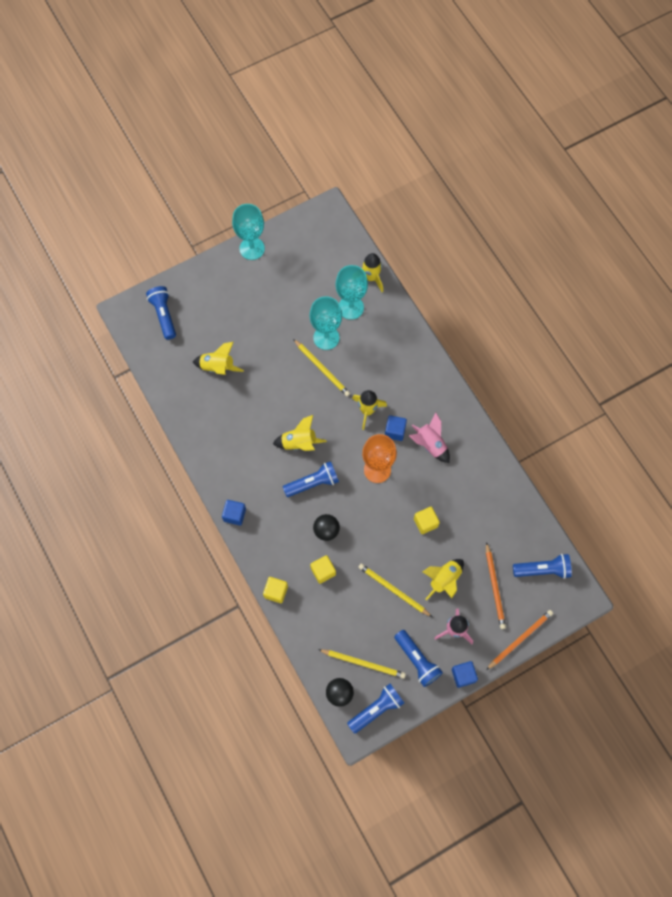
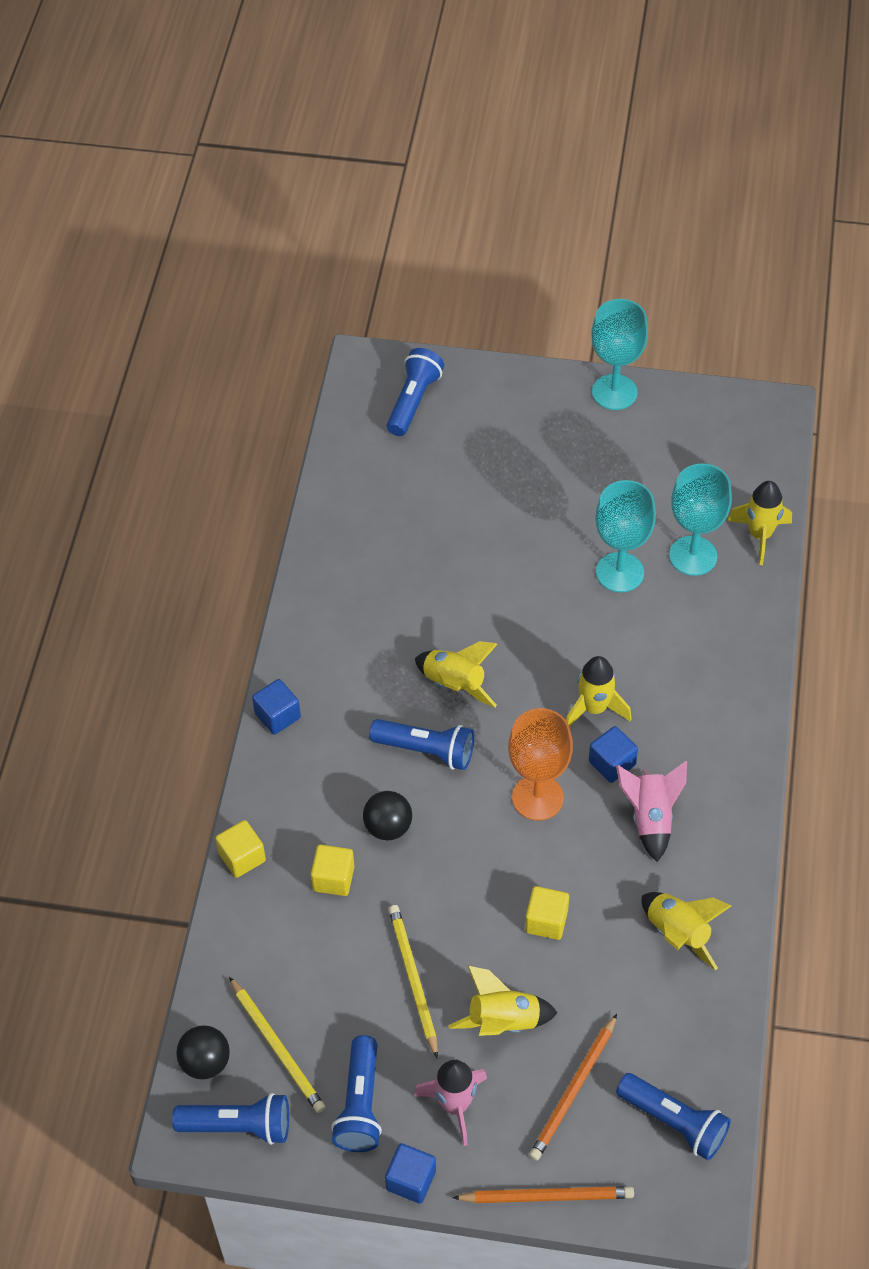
camera: 40 degrees right, 15 degrees down
(218, 367) = (428, 512): yellow rocket -> yellow rocket (678, 933)
(322, 369) = (577, 609): yellow pencil -> none

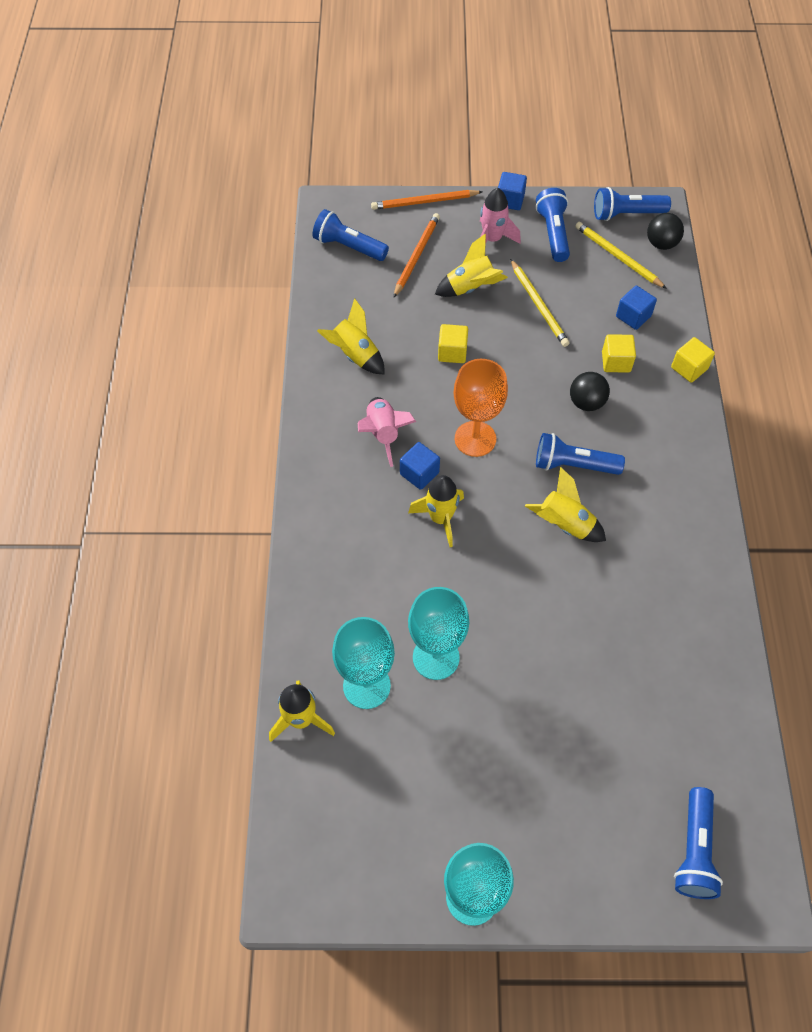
camera: 170 degrees right, 5 degrees up
(277, 716) = (705, 478): blue cube -> blue cube (633, 316)

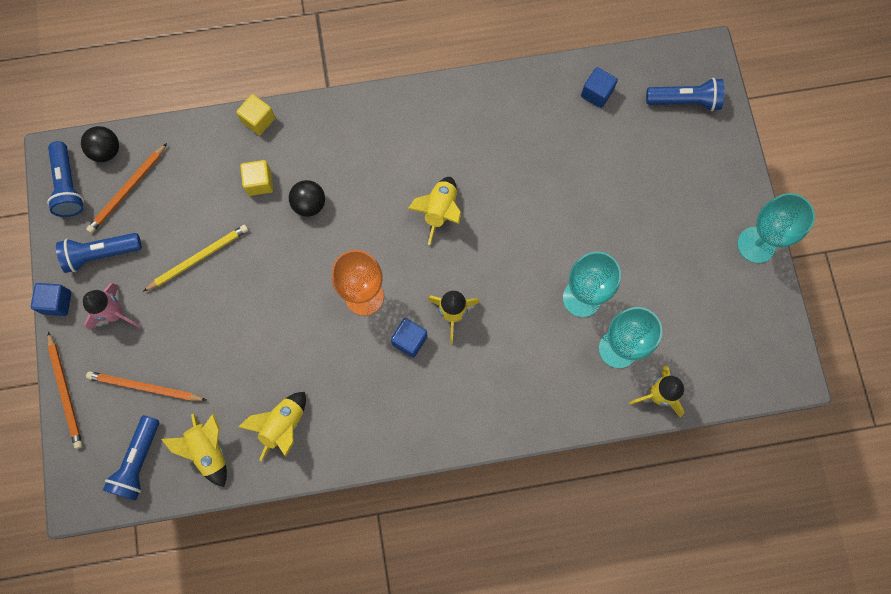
camera: 100 degrees left, 15 degrees up
(383, 434) = (372, 380): pink rocket -> none
(452, 352) = (267, 332): yellow cube -> none
(470, 288) = (183, 326): yellow rocket -> yellow rocket (209, 450)
(573, 465) = (378, 209): blue flashlight -> none
(617, 257) = (127, 190): yellow pencil -> orange pencil
(633, 316) = (203, 171): blue cube -> blue cube (596, 93)

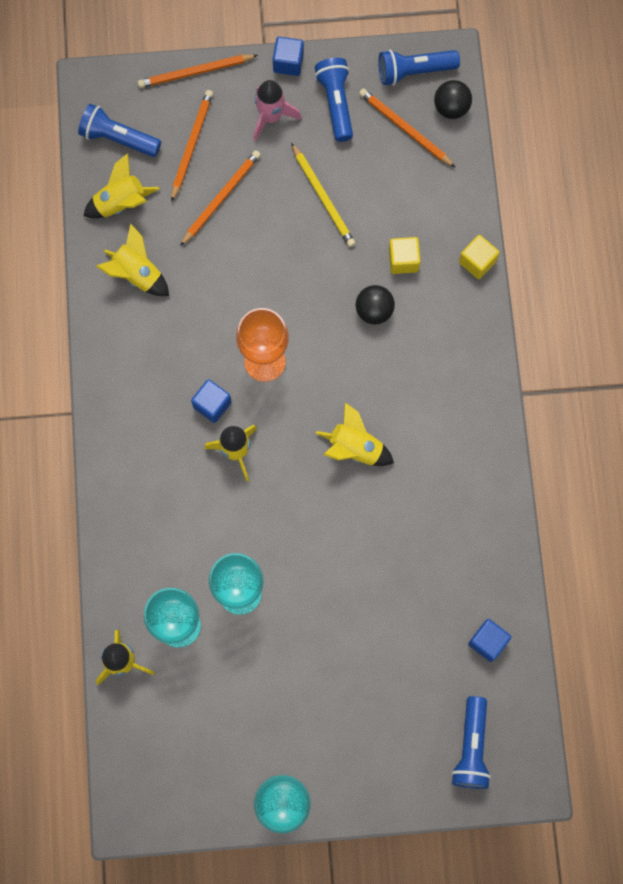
camera: 95 degrees right, 0 degrees up
(201, 353) = (221, 198): none -> orange pencil

